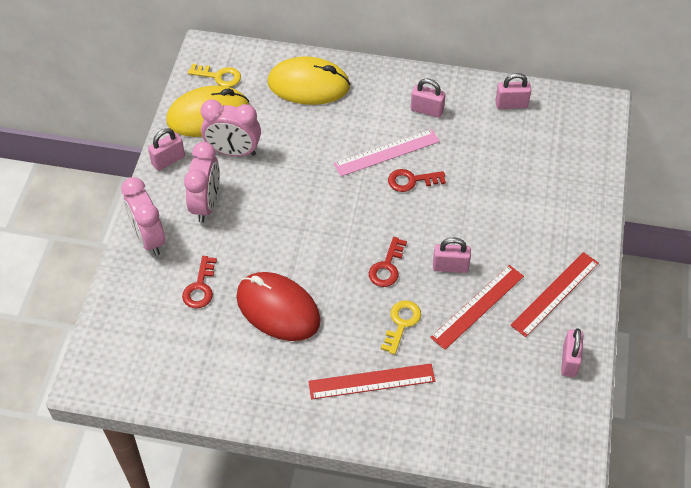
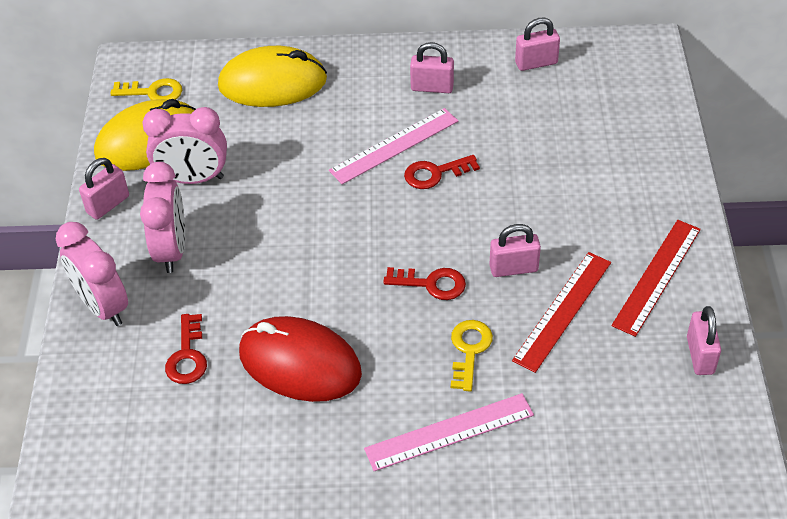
camera: 10 degrees left, 5 degrees down
(371, 381) = (449, 432): red ruler -> pink ruler
(387, 267) = (431, 284): red key -> red key turned 90 degrees counterclockwise

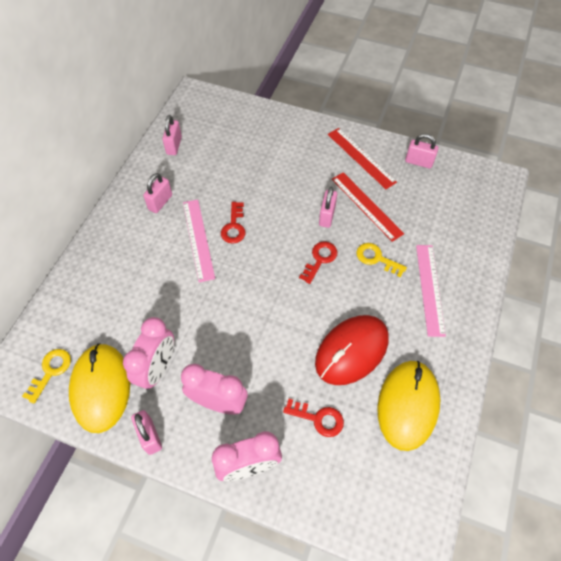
camera: 70 degrees left, 10 degrees up
(272, 83) = (95, 289): yellow mouse -> yellow mouse (407, 405)

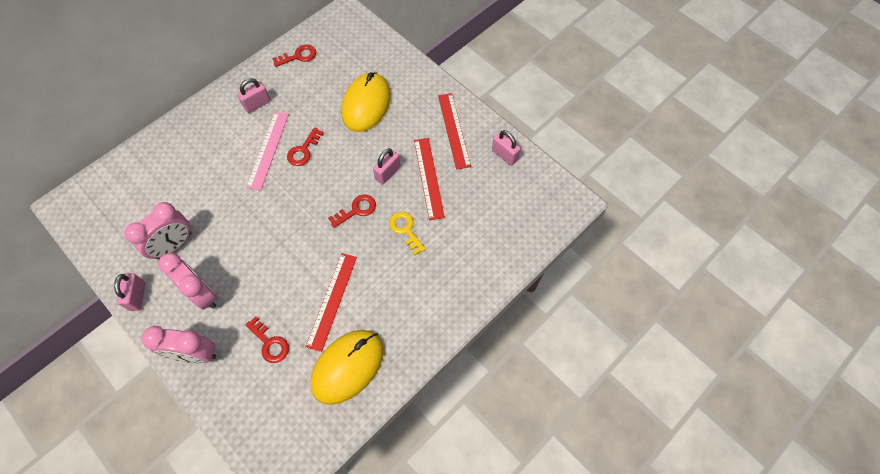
camera: 25 degrees right, 5 degrees up
(51, 371) = (97, 212): yellow key -> none
(101, 388) = (124, 242): yellow mouse -> yellow mouse (366, 104)
(174, 146) = (298, 56): pink padlock -> red key
(351, 351) = (331, 300): red mouse -> red ruler
(430, 289) = (434, 277): pink ruler -> none

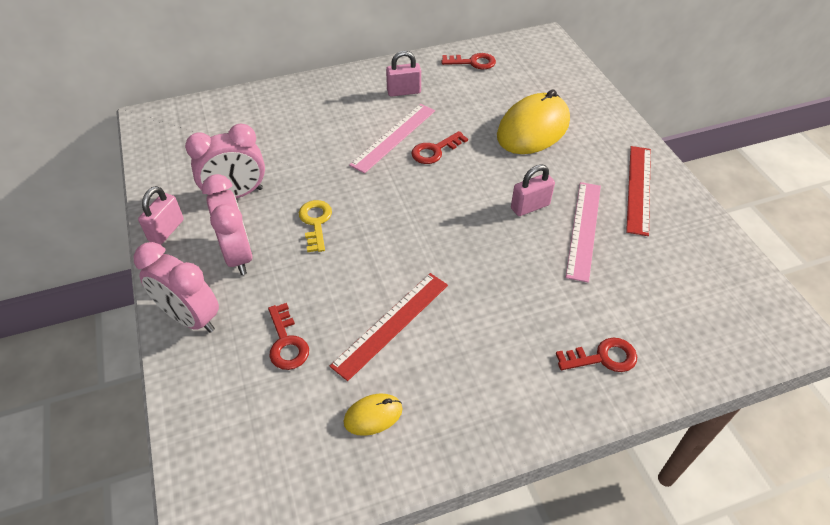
camera: 25 degrees right, 15 degrees down
(347, 367) = (373, 415): yellow mouse -> yellow mouse, size x0.46
(356, 210) = (471, 233): red key -> red key (603, 357)
(405, 230) = (527, 277): yellow key -> yellow key (316, 222)
(428, 178) = (583, 229): red ruler -> pink ruler
(504, 155) = (703, 238): pink padlock -> none

